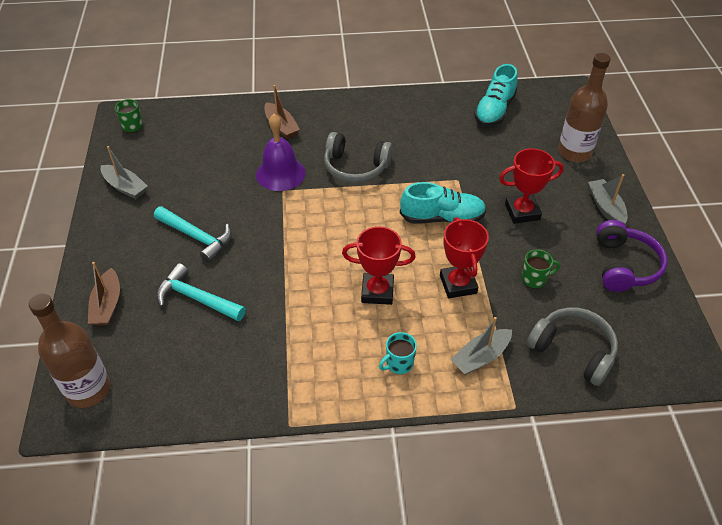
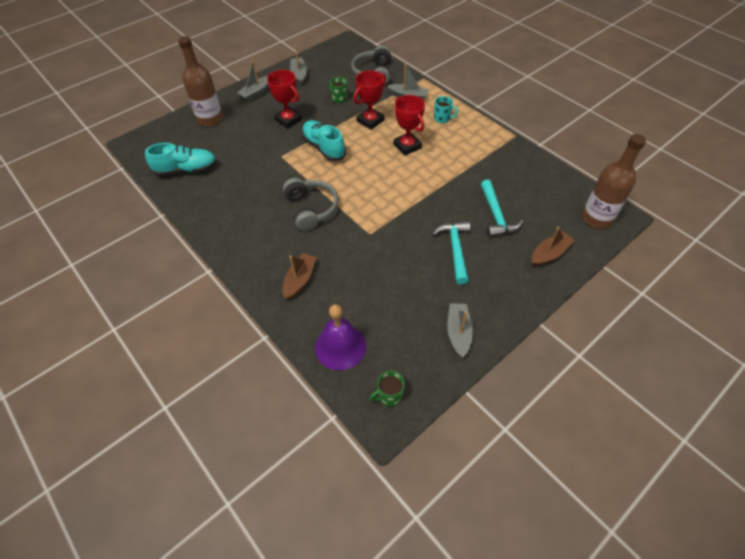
camera: 125 degrees left, 5 degrees up
(280, 173) = (354, 245): purple bell -> purple bell (340, 346)
(624, 266) = (299, 75): purple headphones -> grey boat

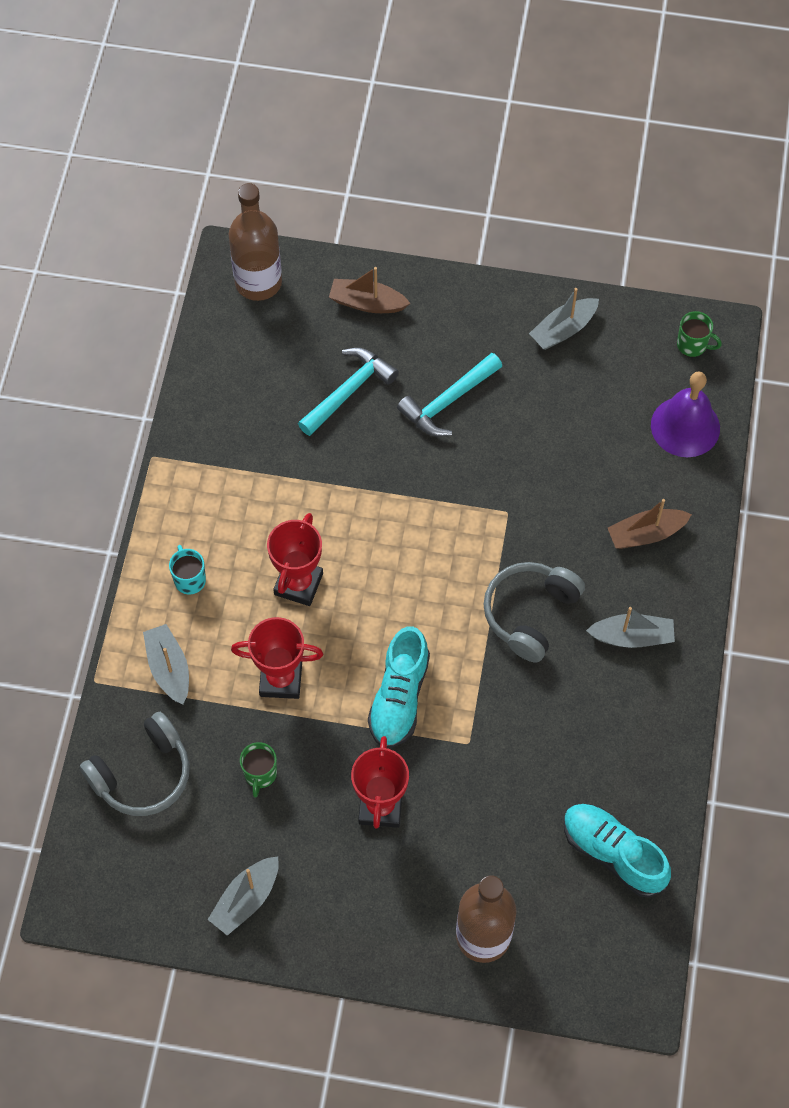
camera: 130 degrees left, 10 degrees up
(256, 93) = (356, 927): grey boat -> grey boat (632, 637)

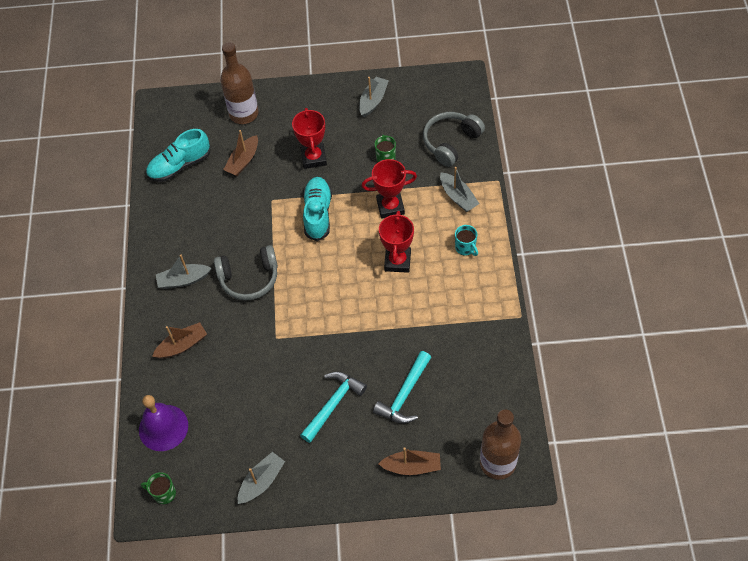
camera: 170 degrees right, 5 degrees down
(502, 833) = (243, 161): none -> brown boat
(530, 613) = (249, 278): grey headphones -> grey headphones turned 60 degrees clockwise
(613, 853) = (180, 165): turquoise shoe -> turquoise shoe turned 120 degrees clockwise

